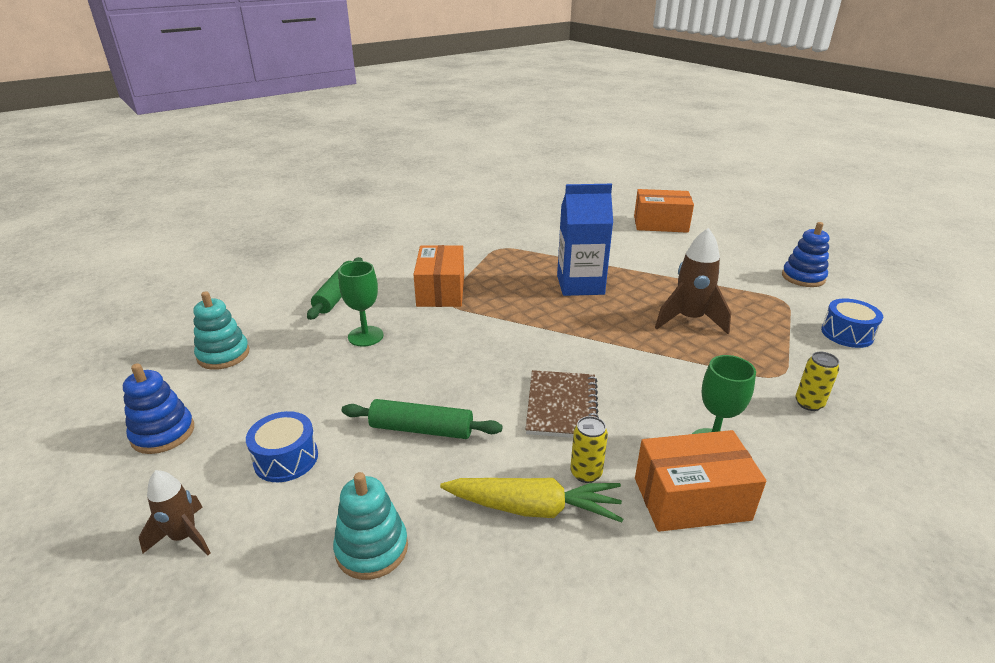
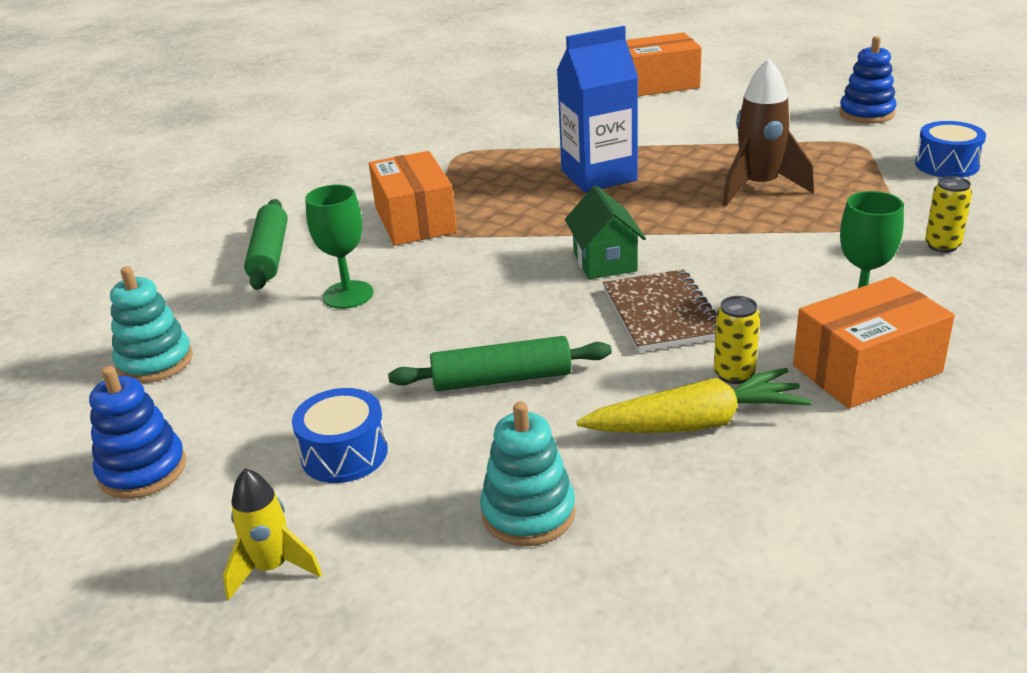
camera: 15 degrees left, 0 degrees up
(184, 537) = (272, 568): brown rocket -> yellow rocket
(546, 353) = (604, 262): none -> green house

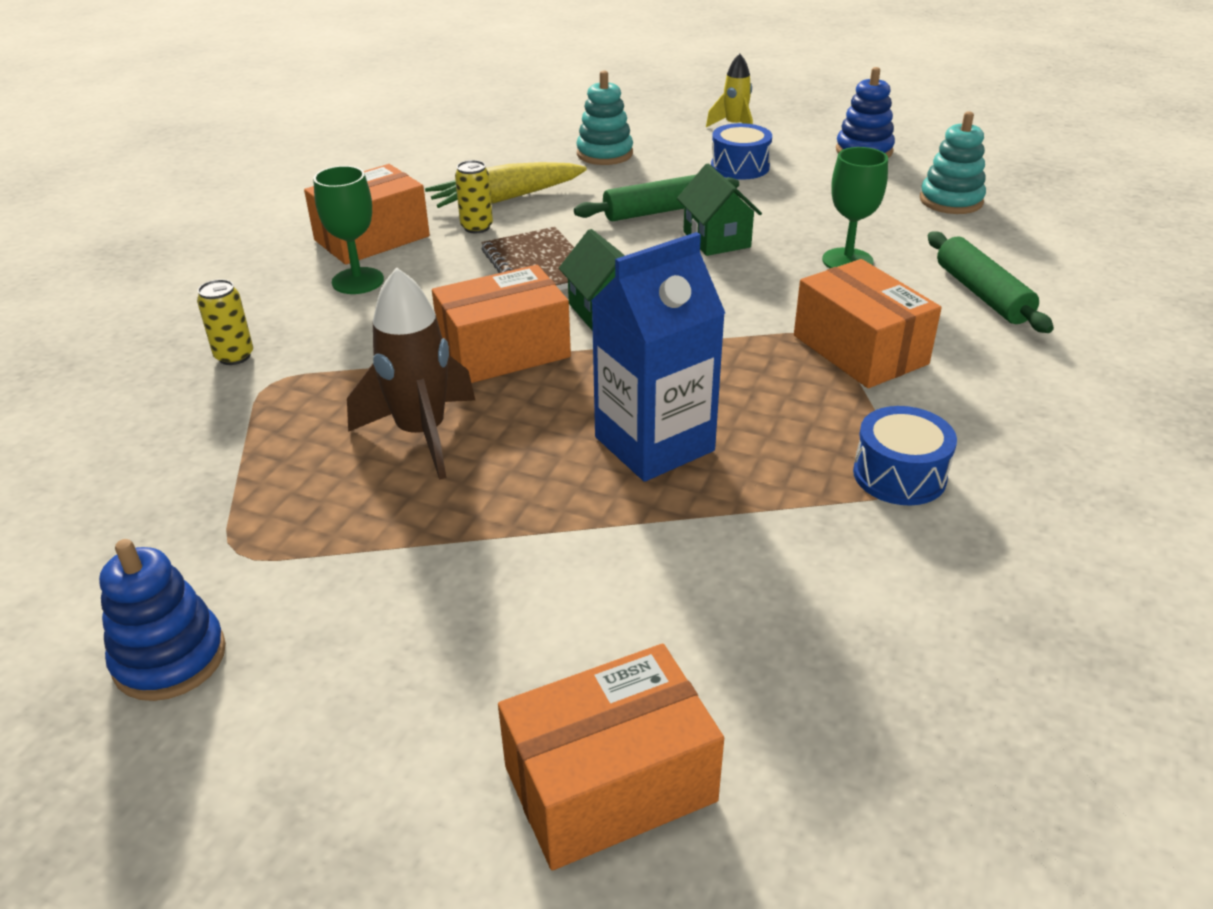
camera: 165 degrees right, 5 degrees up
(457, 331) = (716, 239): none -> green house
(699, 235) = (504, 351): none -> orange box
(947, 165) = (127, 501): blue drum -> blue drum (899, 475)

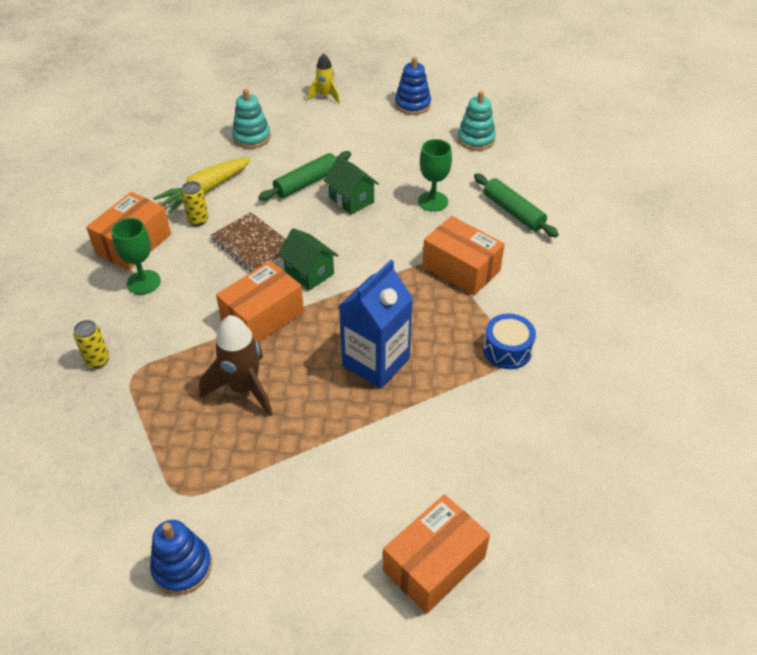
camera: 20 degrees left, 10 degrees up
(740, 167) = (342, 133): blue drum -> none

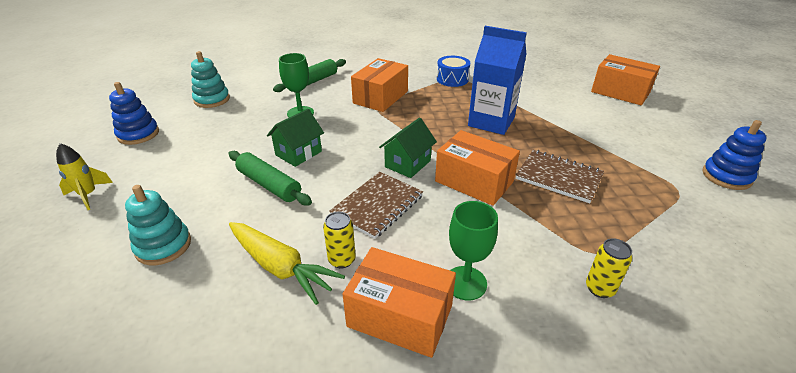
camera: 100 degrees left, 10 degrees down
(244, 389) = (558, 177): brown rocket -> brown notebook

